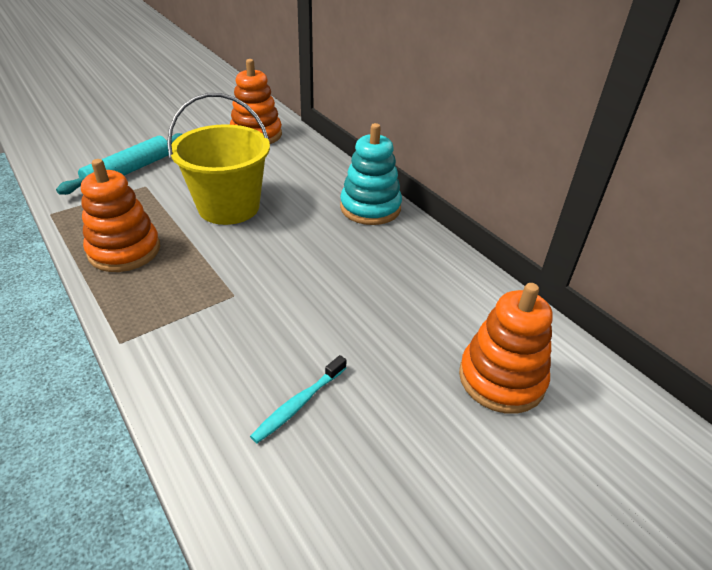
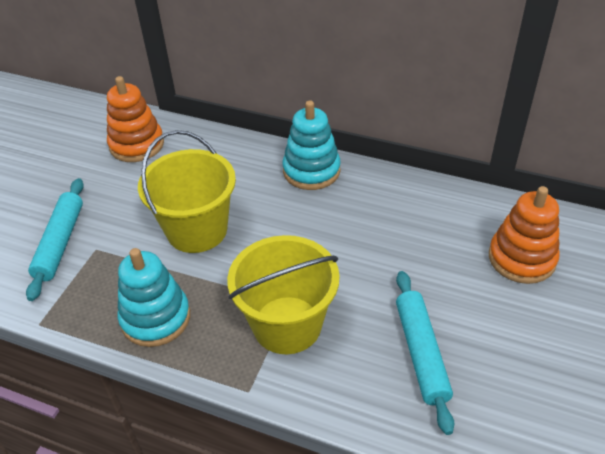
camera: 30 degrees left, 5 degrees up
(124, 250) = (155, 318): orange stacking toy -> turquoise stacking toy
(211, 310) = (287, 325): none -> yellow bucket
(299, 404) = (421, 353): turquoise toothbrush -> turquoise rolling pin

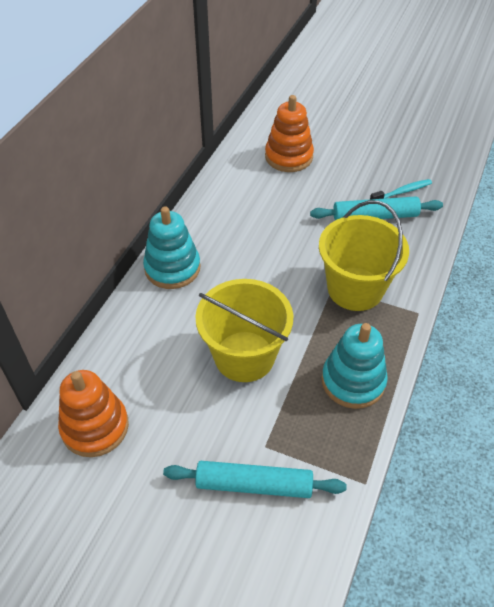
camera: 90 degrees left, 5 degrees up
(481, 391) = (402, 192): none -> turquoise toothbrush

